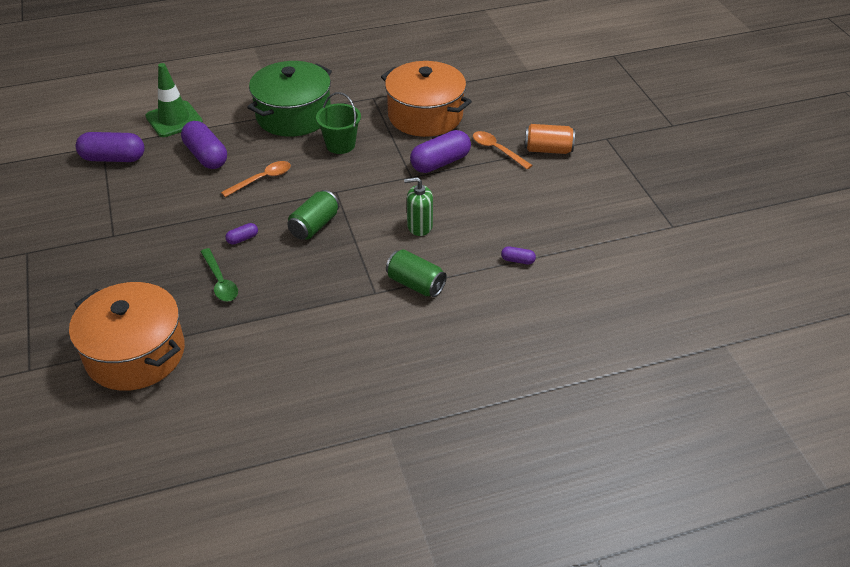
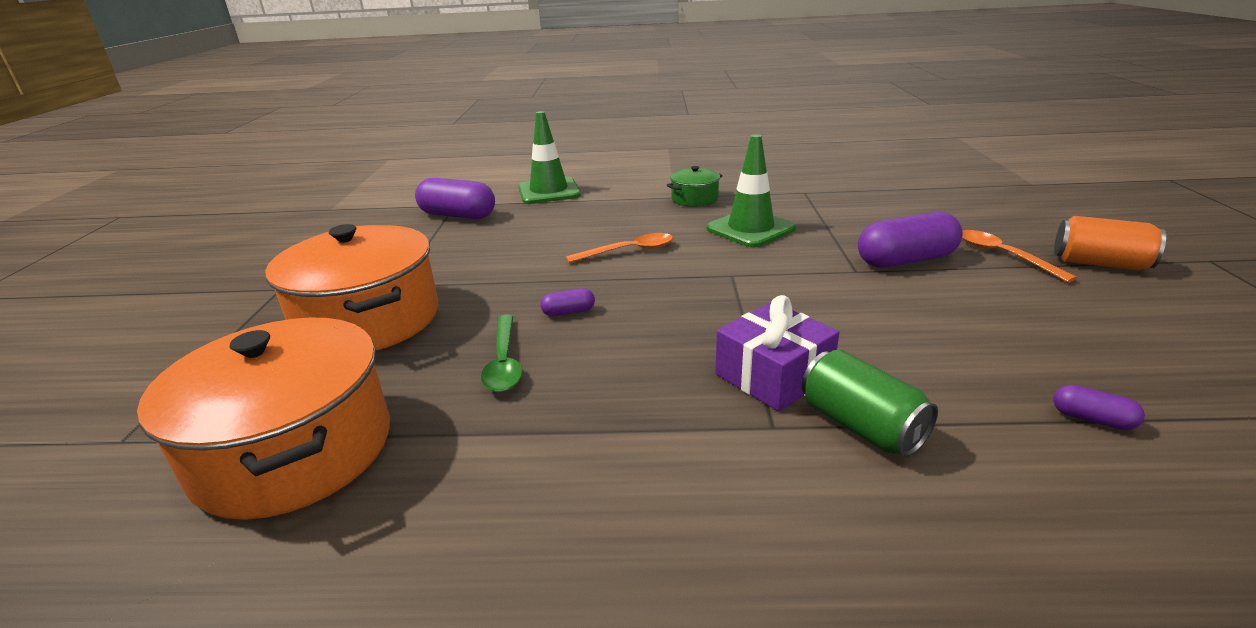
camera: 20 degrees right, 15 degrees down
(206, 156) = (567, 223): purple capsule -> none
(293, 115) = (694, 199): green pot -> green pot, size x0.47
(314, 226) = (686, 310): green can -> none
(340, 145) = (750, 229): green bucket -> green traffic cone
(371, 263) = (773, 375): none -> purple gift
(419, 226) = (870, 334): green soap dispenser -> none
(425, 115) = (879, 212): orange pot -> orange pot (368, 319)

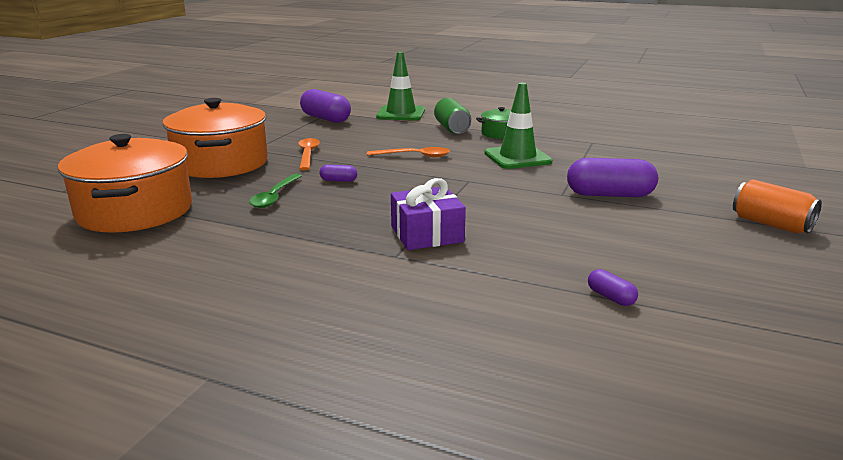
camera: 20 degrees right, 5 degrees down
(860, 426) = (449, 267): green can -> green can (452, 129)
(1003, 256) = (695, 206): orange spoon -> orange spoon (308, 154)

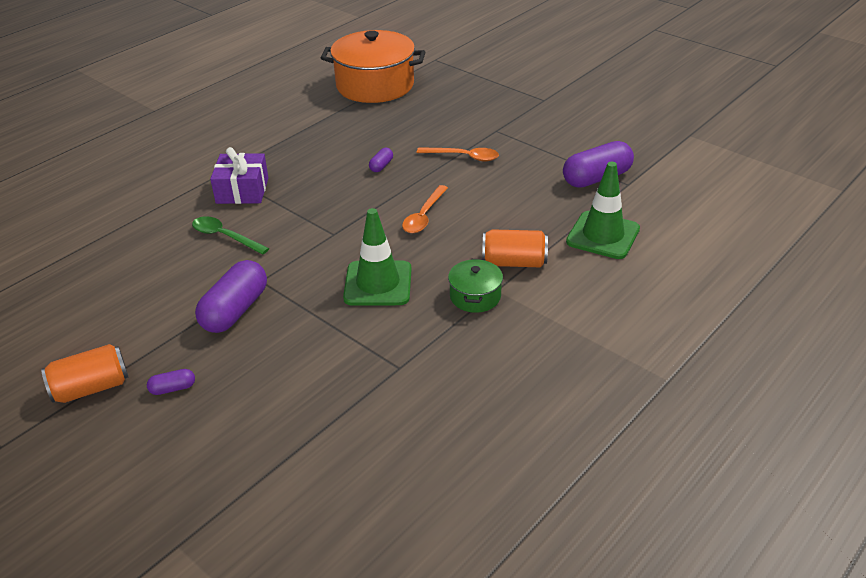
camera: 110 degrees right, 15 degrees up
(221, 163) = (462, 115): orange pot -> none
(275, 196) = (364, 135): green spoon -> green spoon (225, 236)
(452, 129) = (514, 262): green can -> orange can
(610, 297) = (91, 242): purple capsule -> purple capsule (173, 388)

